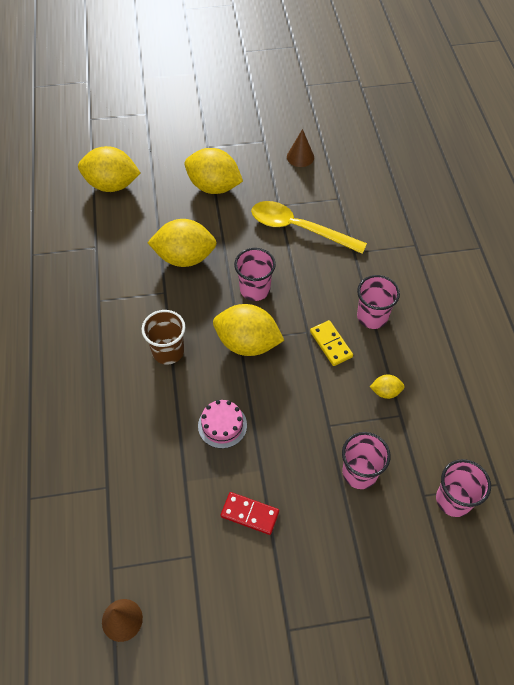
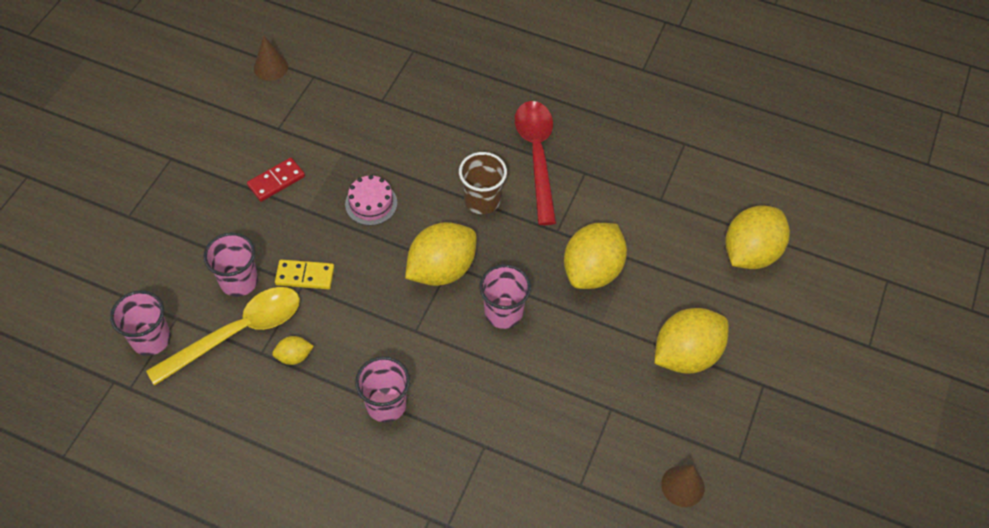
camera: 120 degrees right, 0 degrees up
(101, 338) = (537, 156): none -> red spoon
(299, 229) = (560, 408): yellow spoon -> yellow spoon (237, 333)
(331, 344) = (384, 342): yellow domino -> yellow domino (305, 276)
(385, 392) = (294, 356): yellow lemon -> yellow lemon turned 45 degrees clockwise

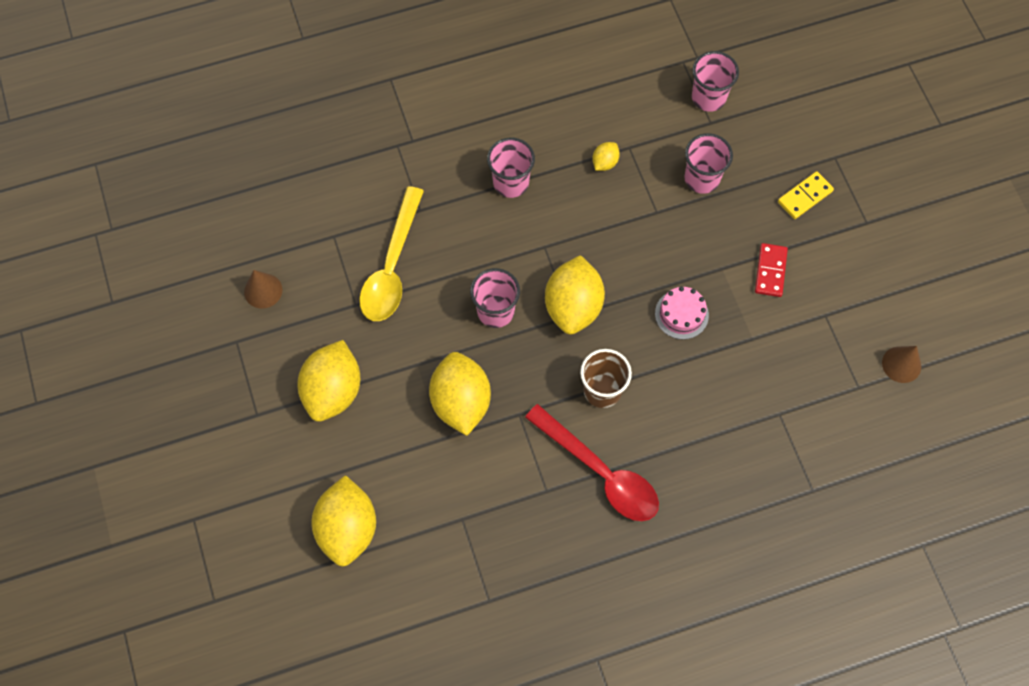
camera: 140 degrees right, 10 degrees up
(237, 333) = (659, 146): yellow spoon -> yellow spoon (392, 266)
(305, 276) = (662, 220): yellow domino -> yellow domino (804, 196)

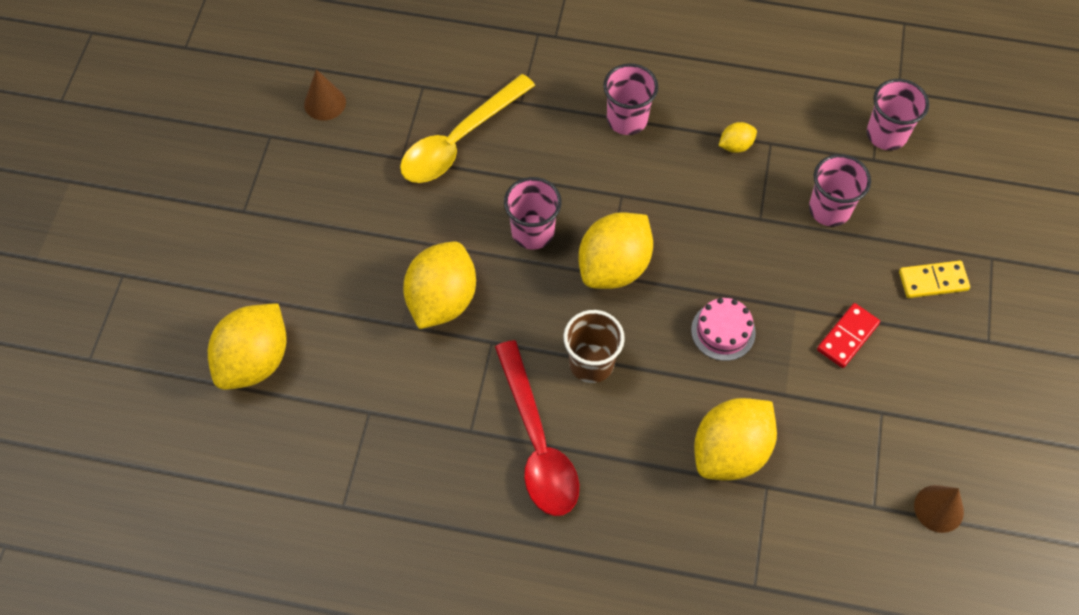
camera: 30 degrees right, 5 degrees down
(333, 391) = (327, 226): yellow lemon -> yellow lemon (730, 451)

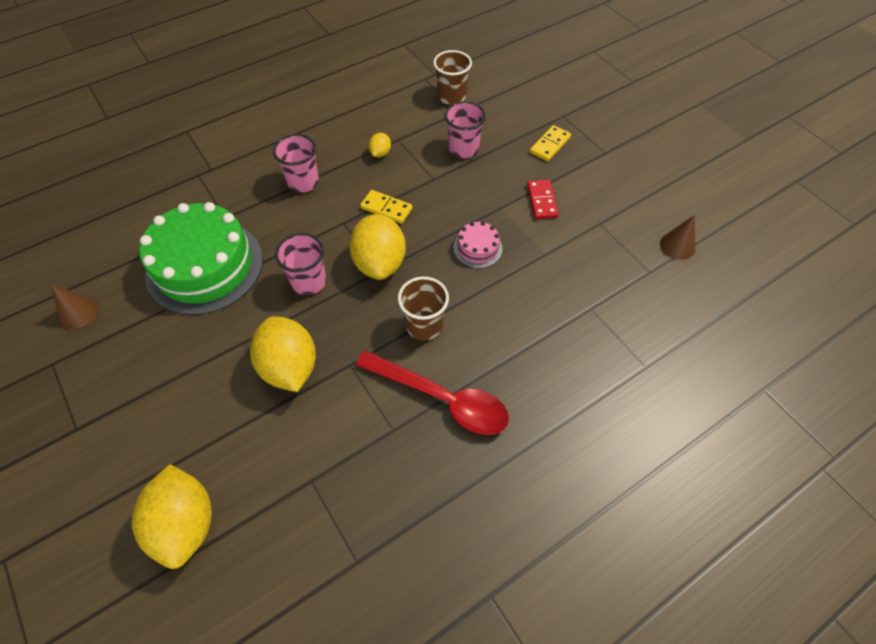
camera: 45 degrees left, 5 degrees down
(459, 140) = (205, 266): yellow spoon -> green cake
(678, 214) = (386, 208): none -> yellow domino
(730, 451) = (552, 306): yellow lemon -> none
(886, 134) = (451, 97): pink cup -> brown cup

